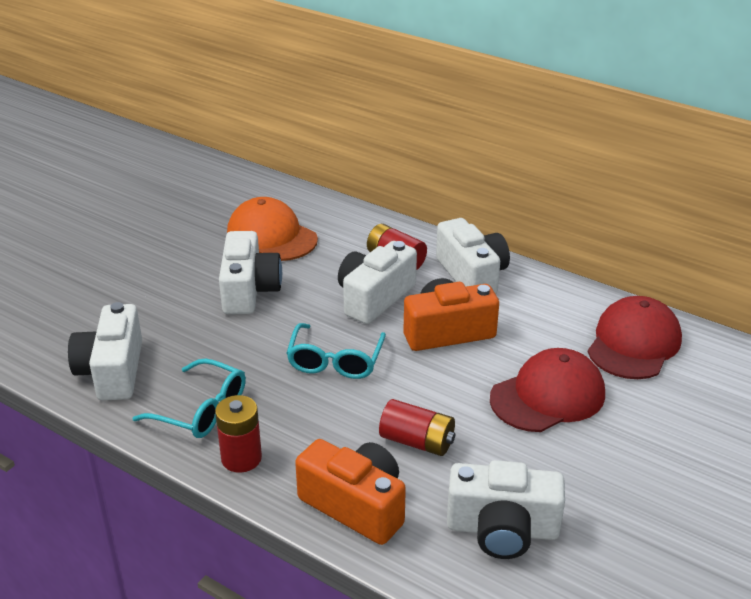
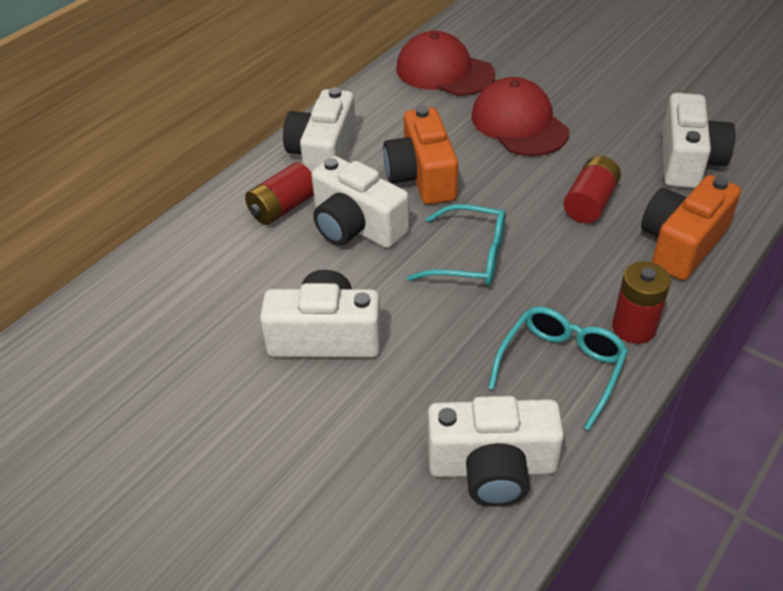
camera: 85 degrees left, 10 degrees up
(271, 236) = (200, 319): orange cap -> none
(472, 275) = (323, 154): white camera -> white camera turned 60 degrees counterclockwise

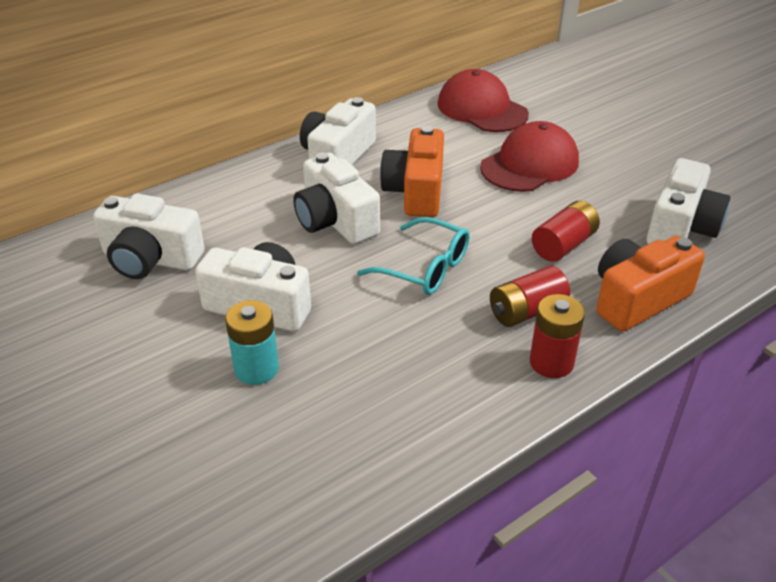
camera: 15 degrees right, 5 degrees down
(283, 208) = (279, 193): red battery -> red battery (526, 311)
(355, 406) = (256, 369): none -> turquoise battery
(492, 467) = (352, 451): white camera -> white camera (150, 259)
(519, 123) = (529, 164): red cap -> red cap turned 60 degrees clockwise
(561, 367) = (462, 380): turquoise glasses -> none

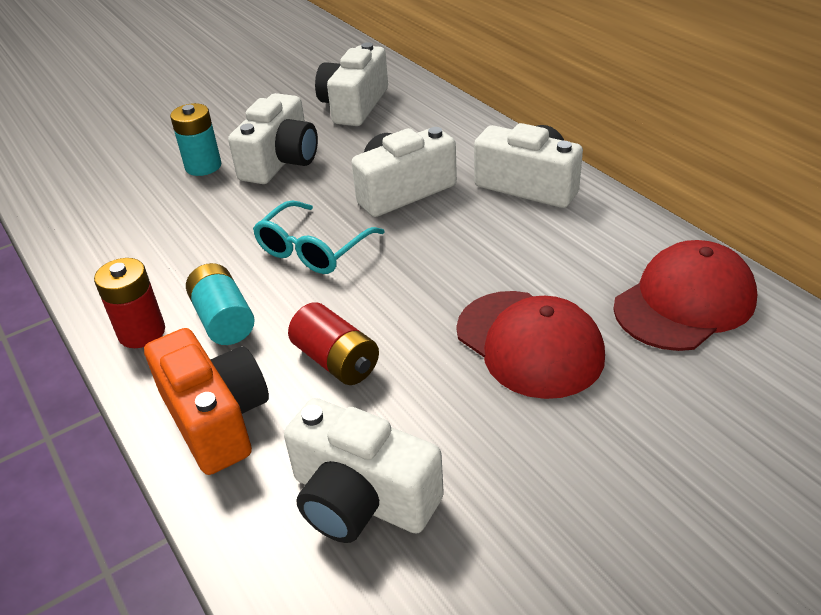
camera: 95 degrees right, 0 degrees up
(416, 191) = (457, 242): orange camera -> none
(526, 311) = (224, 320): red battery -> turquoise battery

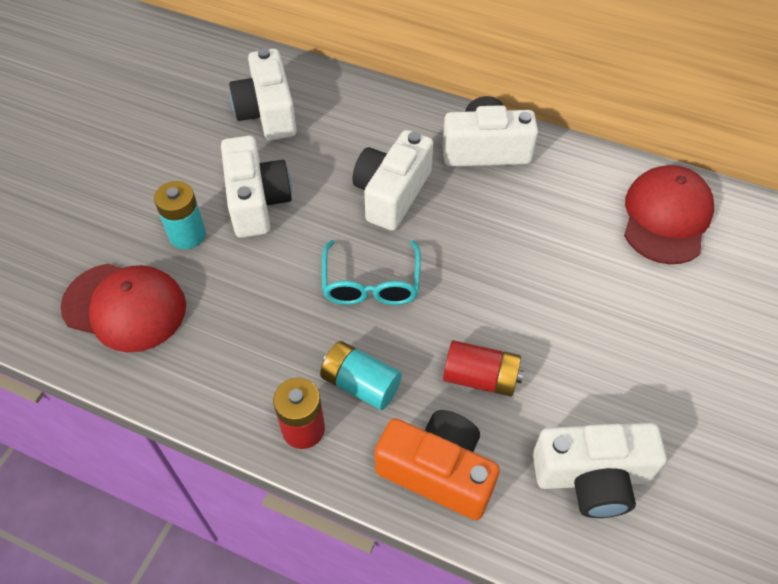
camera: 35 degrees left, 15 degrees up
(529, 343) = (597, 298): red cap -> red cap (125, 307)

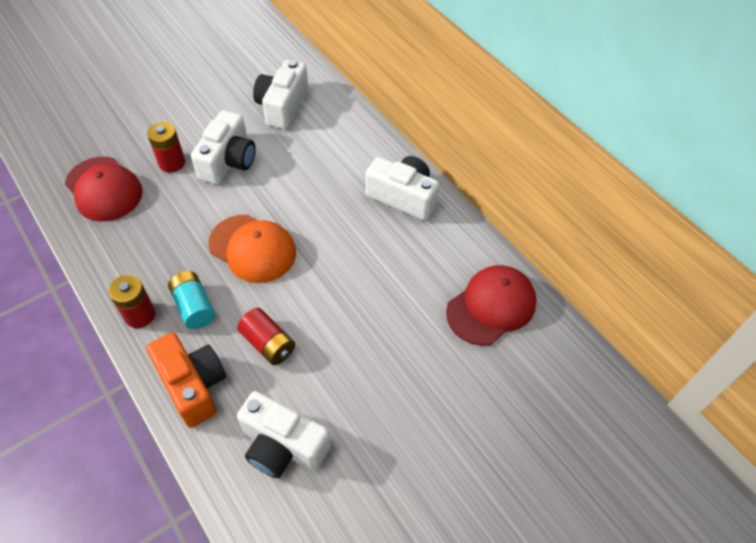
camera: 30 degrees right, 0 degrees up
(187, 235) = (172, 163): turquoise battery -> red battery
(371, 284) = (252, 248): turquoise glasses -> orange cap
(392, 194) = (315, 196): white camera -> none

